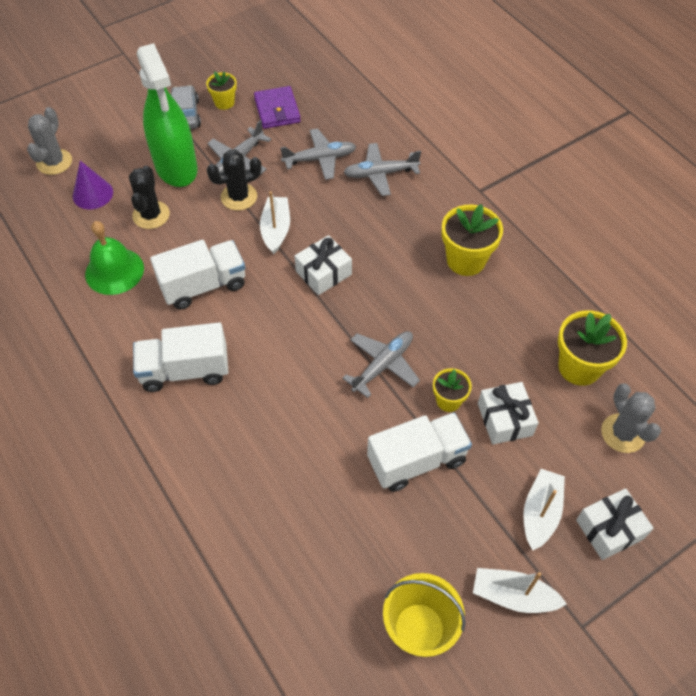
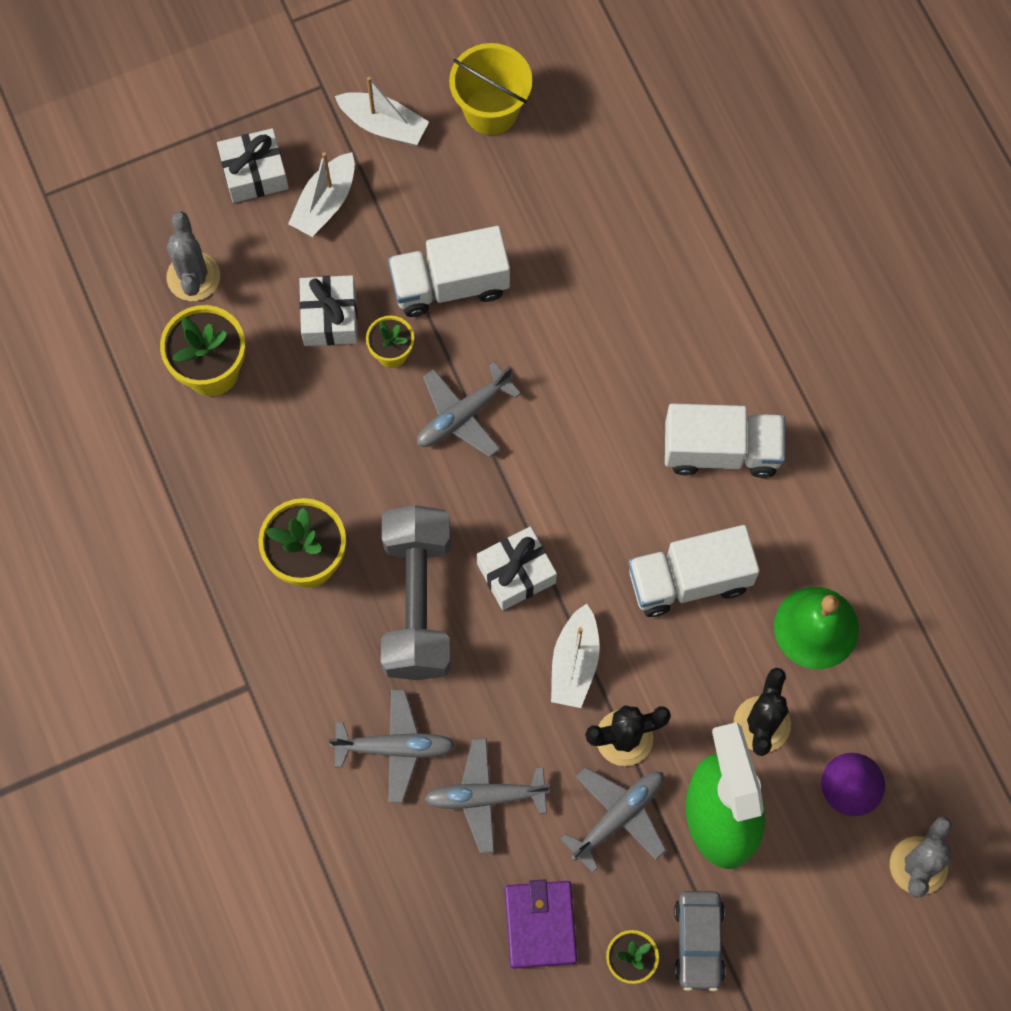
camera: 170 degrees left, 15 degrees up
(386, 247) = (417, 602): none -> grey dumbbell

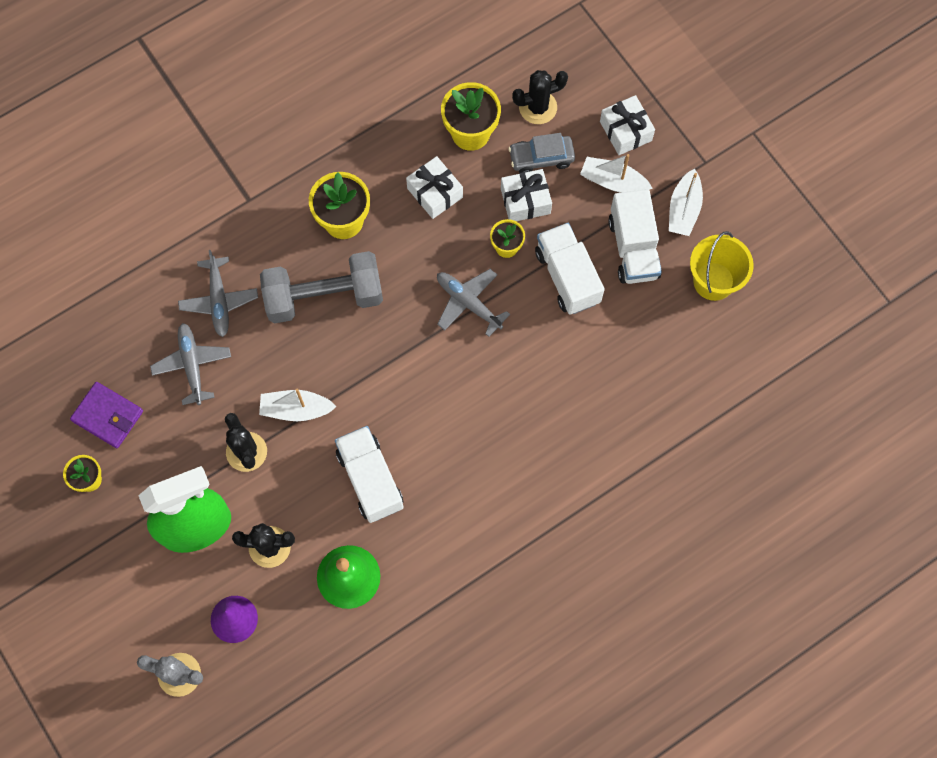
camera: 80 degrees right, 0 degrees up
(193, 277) = (538, 107): grey cactus -> black cactus
(516, 573) = (356, 359): white gift -> white gift (435, 193)
(540, 925) = (108, 416): purple wallet -> purple wallet turned 45 degrees clockwise
(618, 816) = (189, 456): grey plane -> none
(698, 942) = (107, 524): grey car -> grey car (541, 158)
(721, 450) = (474, 488): white truck -> white truck (633, 248)

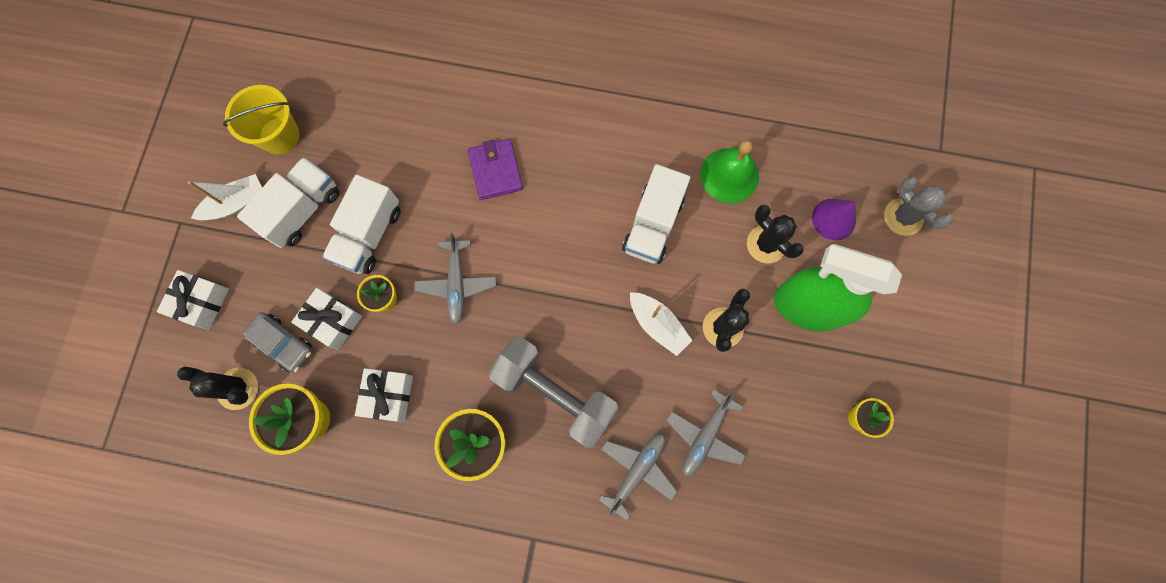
camera: 135 degrees left, 5 degrees up
(108, 416) = (805, 457): purple wallet -> purple wallet (495, 171)
(613, 181) = (256, 272): white boat -> none

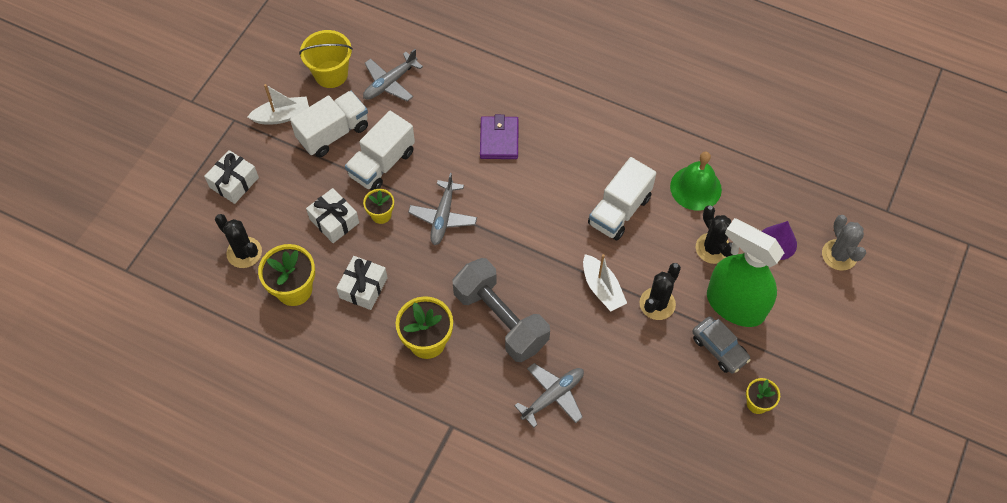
camera: 15 degrees right, 15 degrees down
(283, 344) = (290, 228): grey car -> grey car (719, 348)
(705, 436) = (618, 383): grey plane -> grey plane (390, 83)

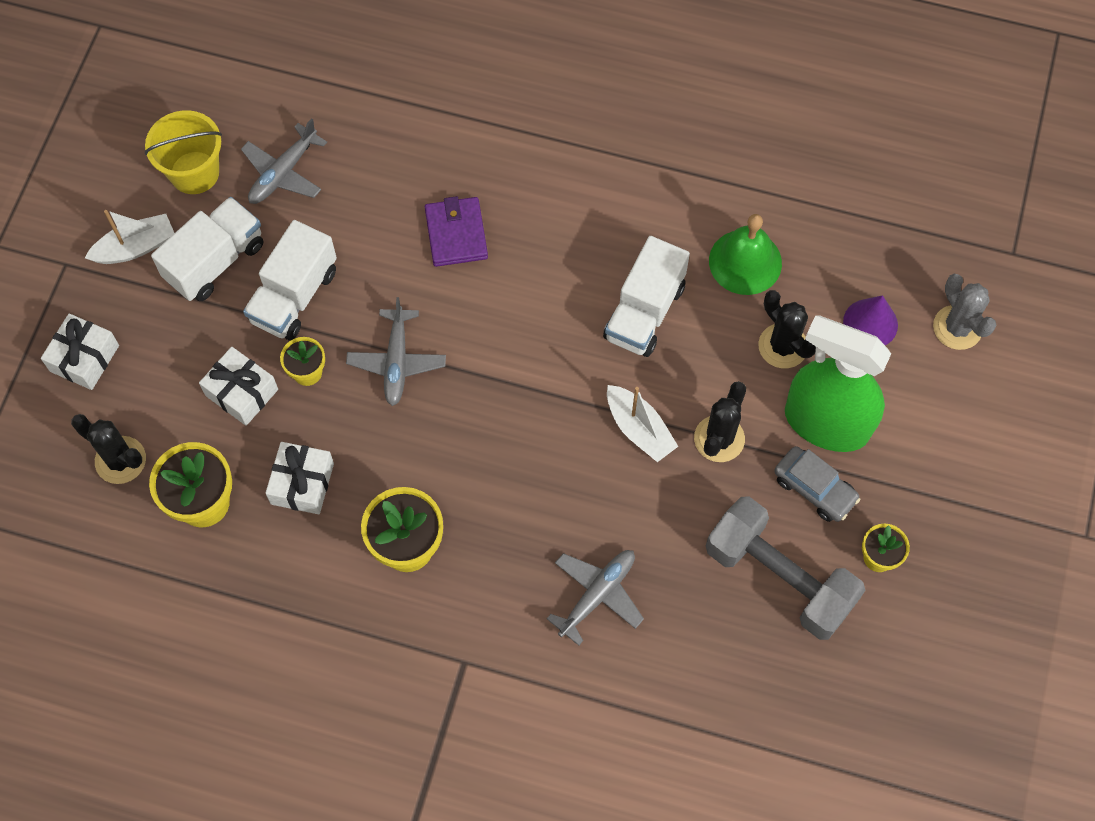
camera: 10 degrees left, 5 degrees up
(500, 319) = (505, 497): grey dumbbell -> grey dumbbell (779, 578)

